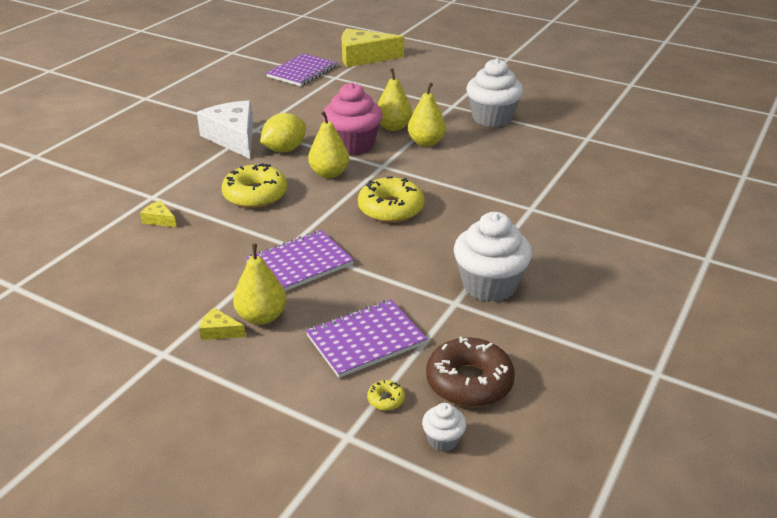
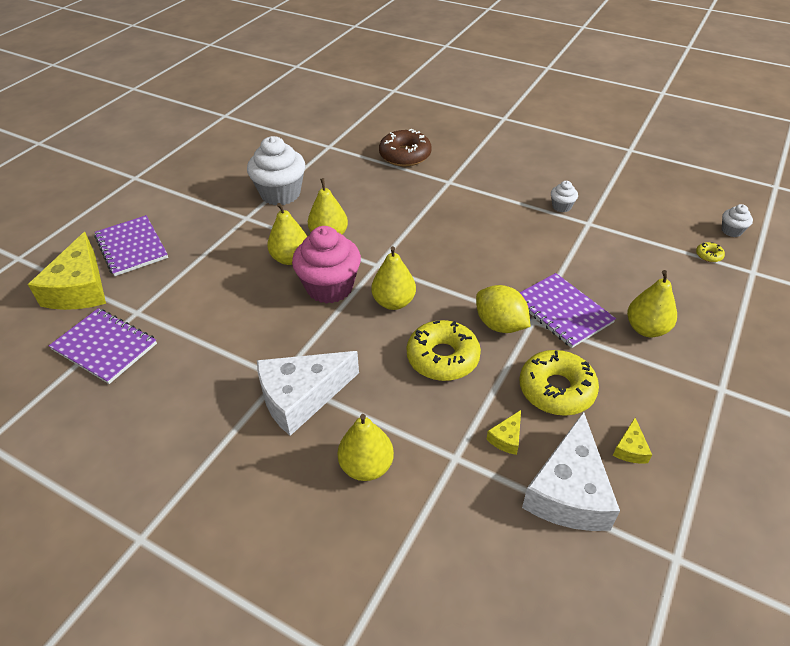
camera: 90 degrees left, 10 degrees up
(97, 244) = (569, 491): none -> white cheese
(161, 162) = (366, 466): none -> yellow pear
(219, 331) = (676, 354): yellow cheese -> yellow cheese (630, 449)
(284, 149) = (337, 343): yellow lemon -> yellow lemon (500, 325)
(366, 340) = (650, 267): purple notebook -> purple notebook (131, 247)
(391, 209) = (459, 257): yellow donut -> yellow donut (556, 389)
(469, 382) = (673, 219): brown donut -> brown donut (405, 155)
(489, 285) = (561, 206): white cupcake -> white cupcake, size x0.46

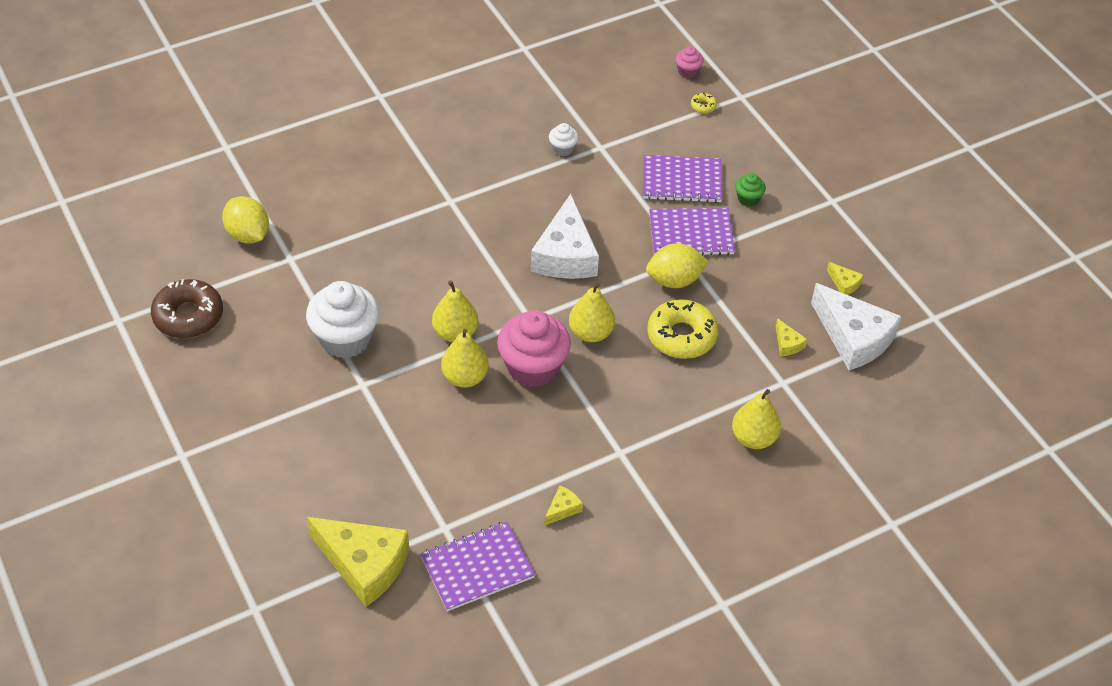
camera: 60 degrees left, 5 degrees up
(131, 247) = (328, 499): purple notebook -> purple notebook (681, 181)
(193, 369) = (562, 509): none -> yellow cheese
(301, 397) = (654, 447): white cheese -> white cheese (565, 255)
(332, 125) = (248, 235): none -> yellow lemon
(405, 155) = (371, 208): brown donut -> brown donut (188, 316)
(556, 389) = (765, 289): yellow donut -> none
(646, 329) = (748, 199): yellow pear -> green cupcake
(731, 231) = (688, 71): white cupcake -> pink cupcake

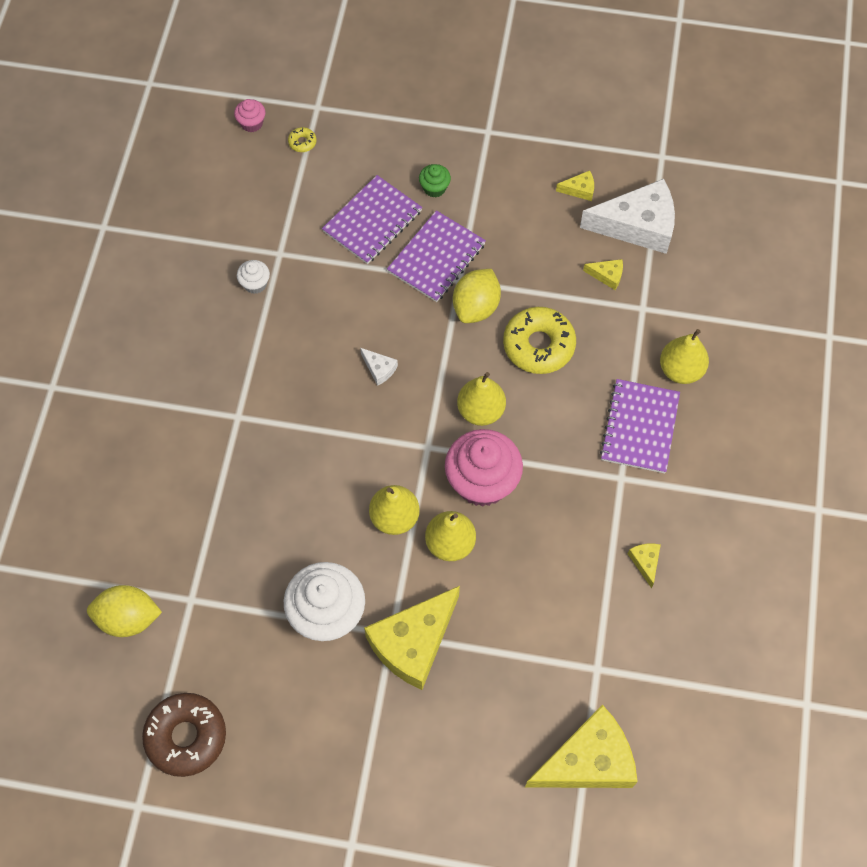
camera: 50 degrees left, 15 degrees up
(366, 401) = (413, 643): none -> yellow cheese
(477, 567) = (656, 670): purple notebook -> purple notebook (639, 427)
(565, 255) = (379, 369): white cheese -> white cheese, size x0.42

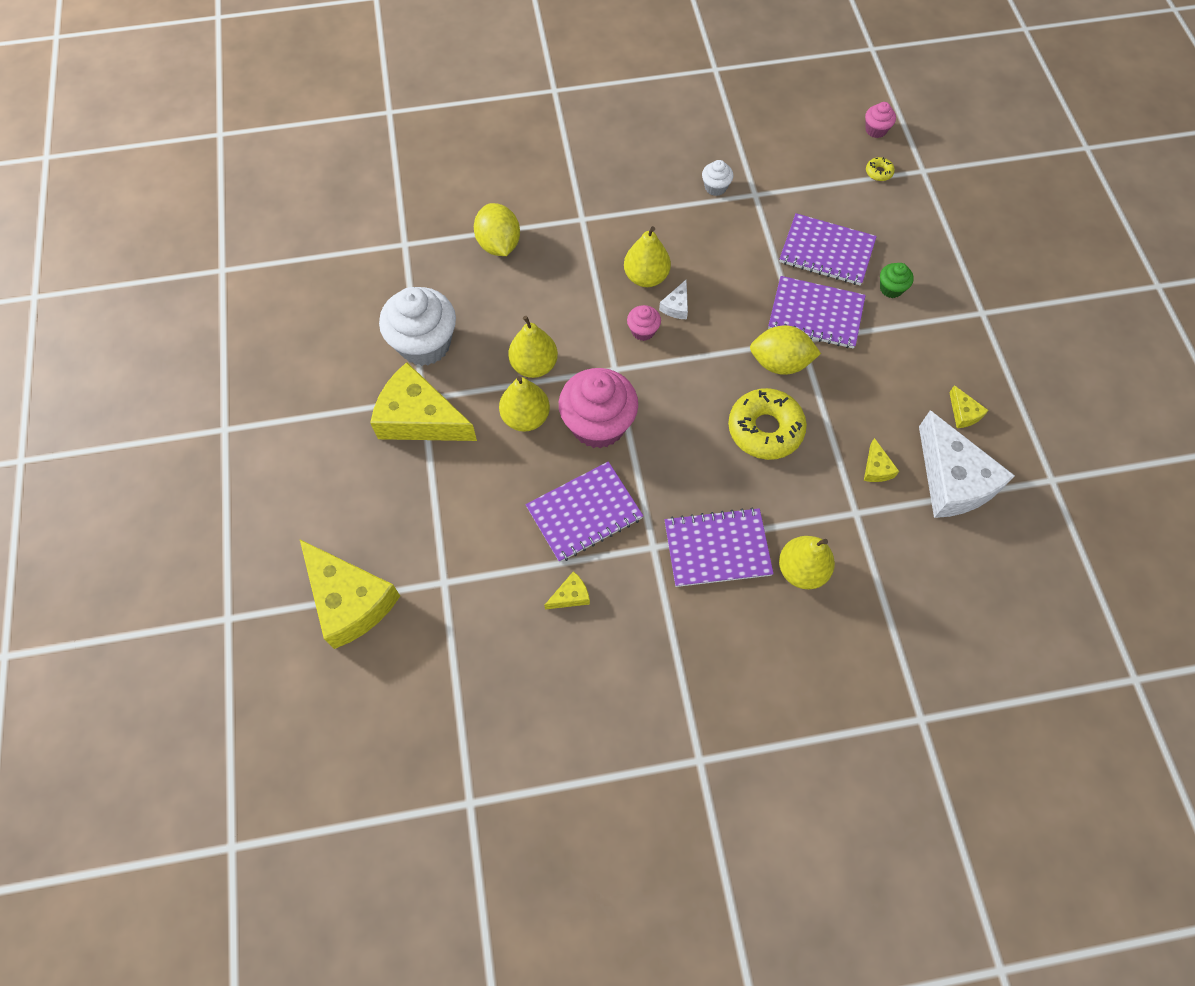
camera: 70 degrees right, 0 degrees up
(128, 618) = (375, 209): yellow lemon -> yellow lemon (499, 244)
(186, 736) = (287, 281): brown donut -> none
(395, 408) = (643, 331): none -> pink cupcake
(480, 411) = (671, 401): yellow pear -> yellow pear (646, 277)
(569, 524) = (584, 513): none -> purple notebook

